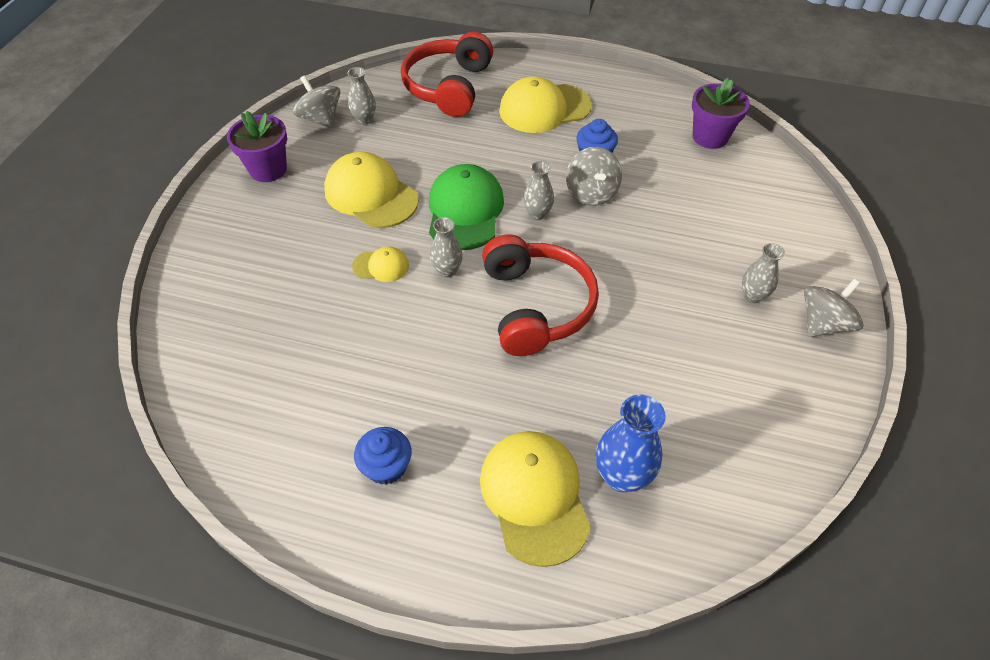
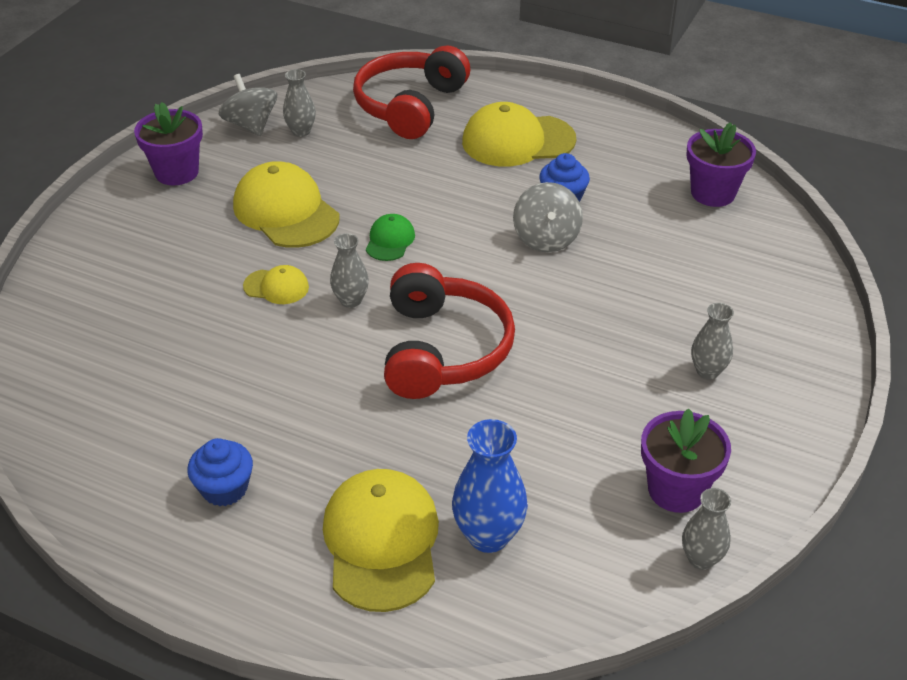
camera: 10 degrees right, 10 degrees down
(465, 211) = (390, 240): green cap -> green cap, size x0.50
(537, 214) = (474, 253): grey vase -> grey vase (701, 559)
(760, 408) = (676, 490): none -> purple flower pot
(823, 324) = (785, 412): grey spinning top -> none

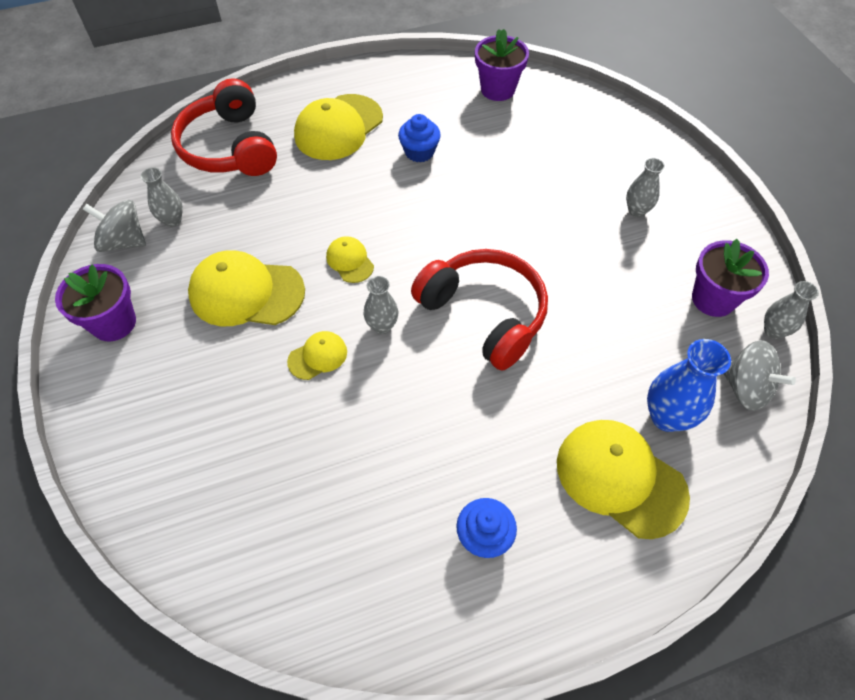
camera: 45 degrees left, 15 degrees up
(390, 240) = (350, 261): green cap -> yellow cap
(546, 238) = (445, 187): grey spinning top -> grey spinning top (745, 388)

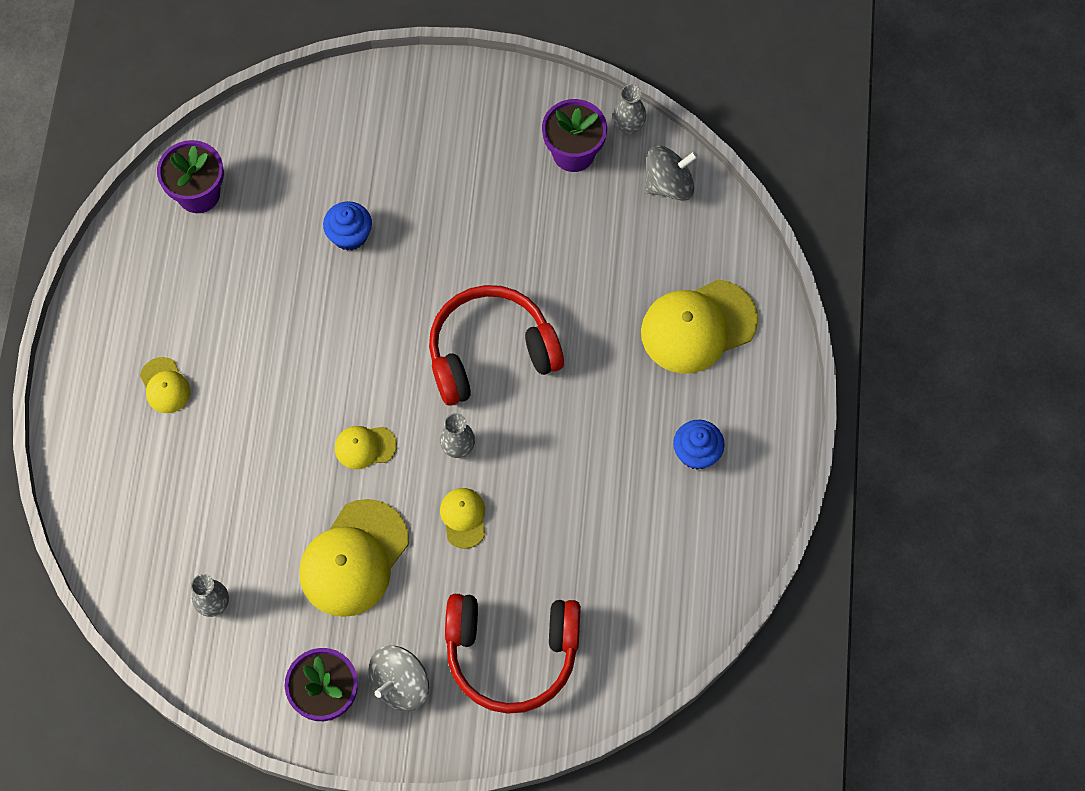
camera: 65 degrees left, 10 degrees up
(124, 241) = (219, 662): grey spinning top -> grey spinning top (400, 684)
(229, 147) = (131, 513): red headphones -> red headphones (511, 654)
(338, 127) = (165, 385): yellow cap -> yellow cap, size x0.50
(419, 152) = (250, 318): blue cupcake -> blue cupcake (349, 235)
(636, 210) = (442, 155): grey vase -> none
(666, 417) = (664, 260): blue vase -> none

